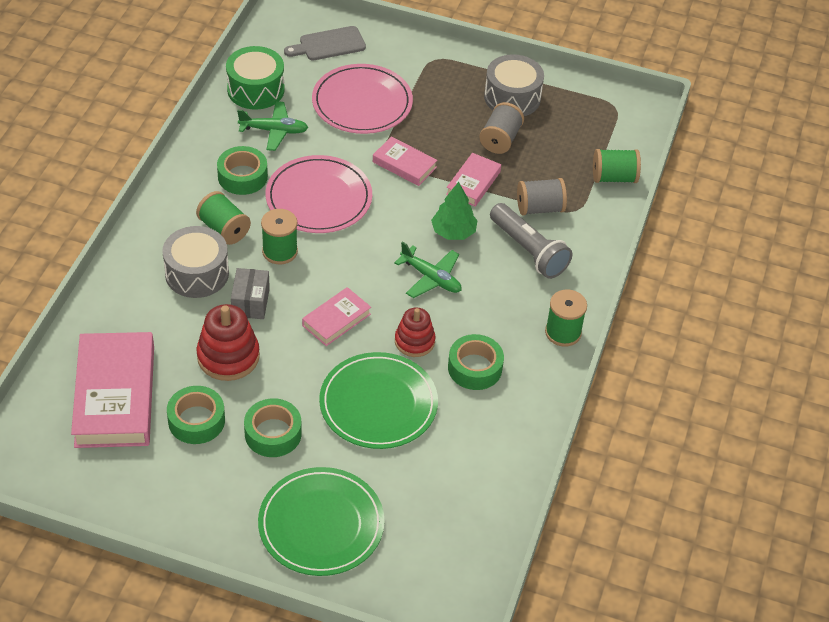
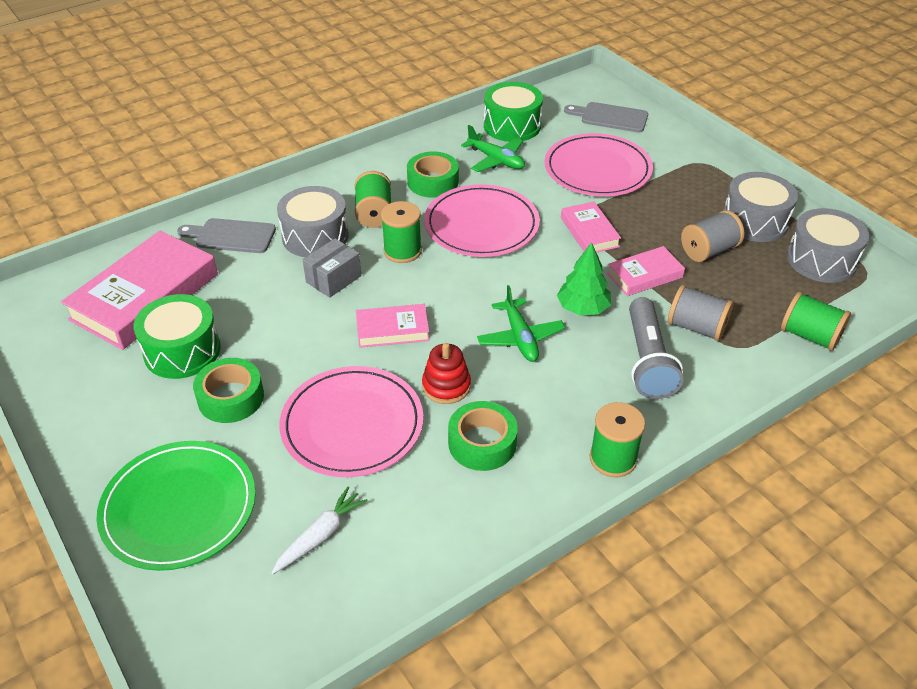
camera: 40 degrees right, 5 degrees down
(127, 308) = (231, 236): none -> grey cutting board
(196, 420) = (182, 351): green tape -> green drum
(228, 356) = (267, 313): red stacking toy -> none
(378, 404) = (352, 425): green plate -> pink plate
(431, 485) = (320, 535): none -> white carrot
(579, 110) = (821, 260): none -> grey drum

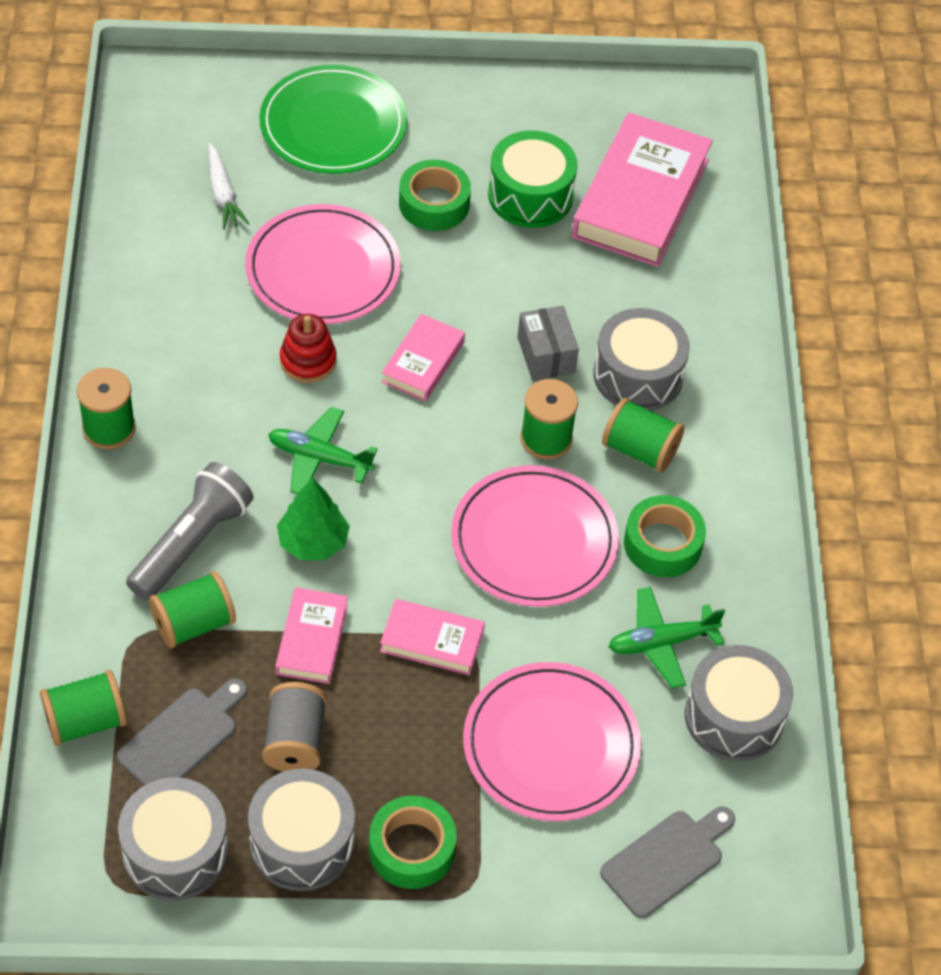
camera: 120 degrees right, 10 degrees up
(145, 297) = (641, 198): pink book -> pink book turned 45 degrees clockwise
(231, 236) = (696, 304): grey cutting board -> grey cutting board (182, 737)
(482, 443) = (216, 347): green tape -> green tape (412, 849)
(512, 126) = (734, 716): green drum -> grey drum
(647, 360) = (191, 543): grey flashlight -> grey flashlight turned 90 degrees clockwise
(696, 327) = (194, 624): grey spool -> green spool

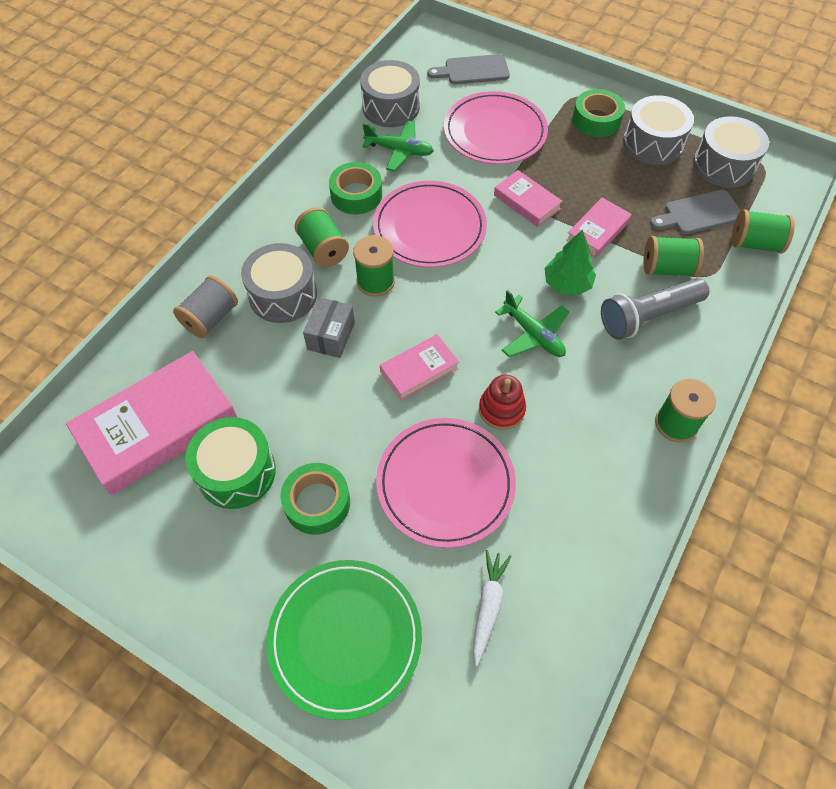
camera: 145 degrees left, 5 degrees up
(295, 741) = (634, 187): grey spool -> grey spool (210, 318)

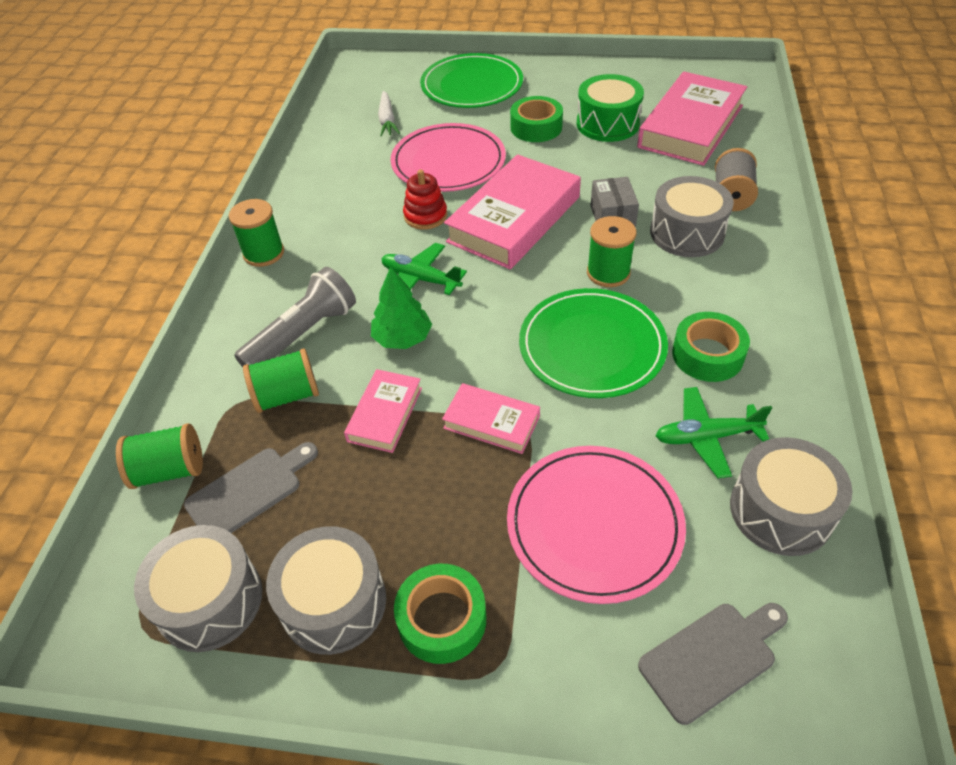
camera: 160 degrees right, 10 degrees down
(323, 249) = (687, 284): green spool -> none
(419, 370) = (514, 219): pink book -> pink book, size x1.94
(429, 227) = (592, 346): pink plate -> green plate

